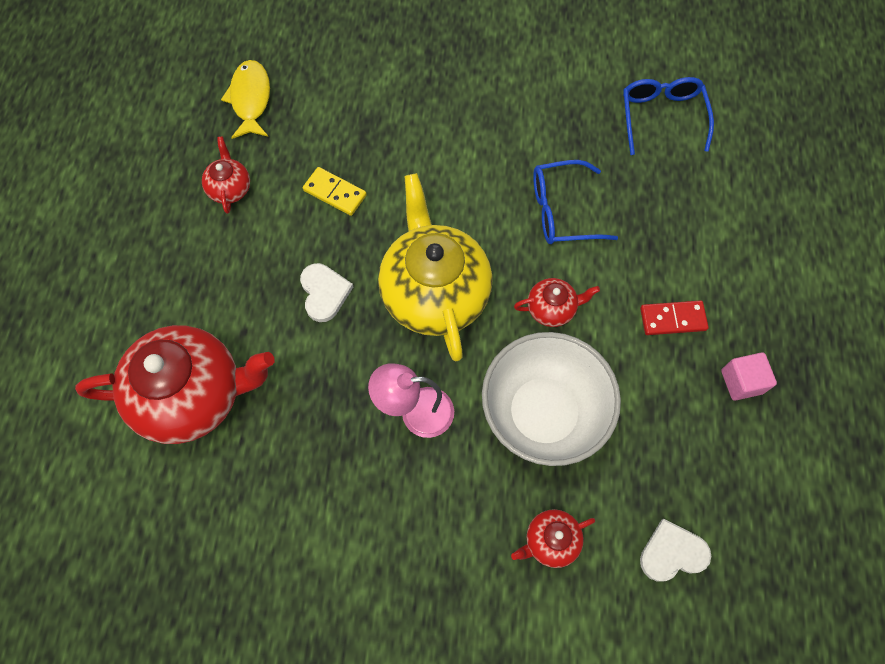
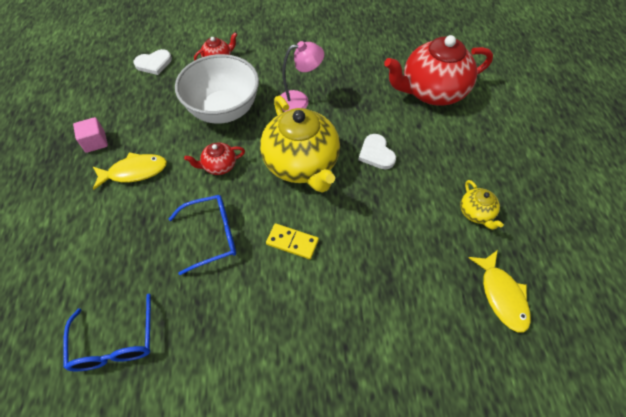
camera: 170 degrees right, 10 degrees down
(230, 188) = (476, 213): red teapot -> yellow teapot
(335, 193) = (394, 222): yellow domino -> yellow domino (292, 242)
(672, 319) = (134, 172): red domino -> yellow fish

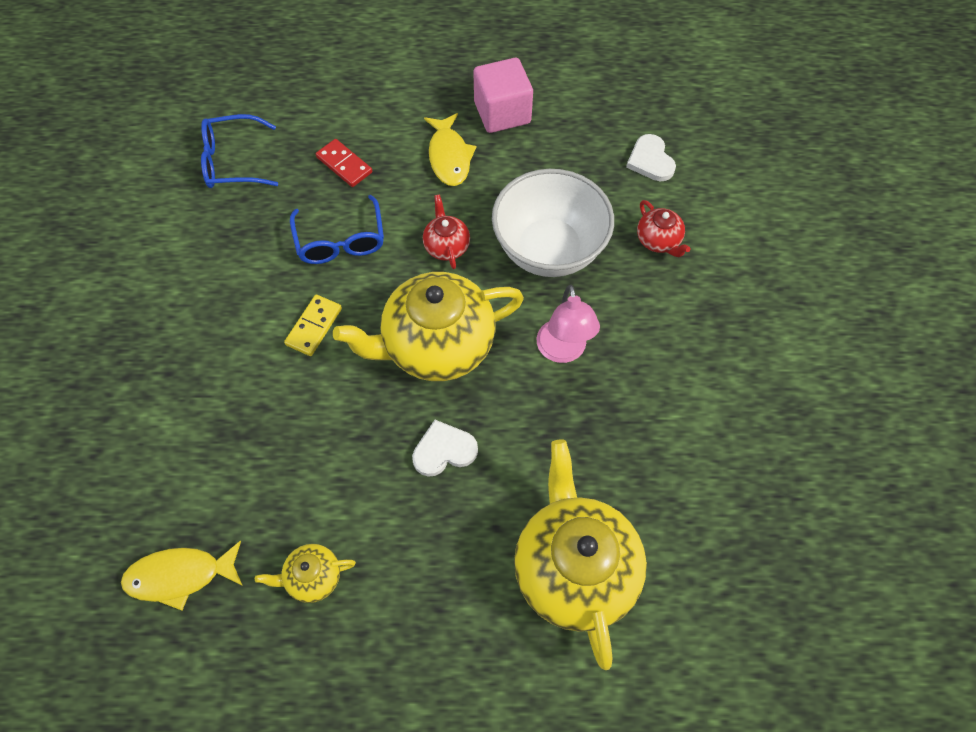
camera: 95 degrees right, 5 degrees up
(95, 142) = (502, 113): pink cube -> pink cube, size x1.63
(132, 244) = (344, 165): none -> red domino
(432, 92) = (574, 568): red teapot -> yellow teapot

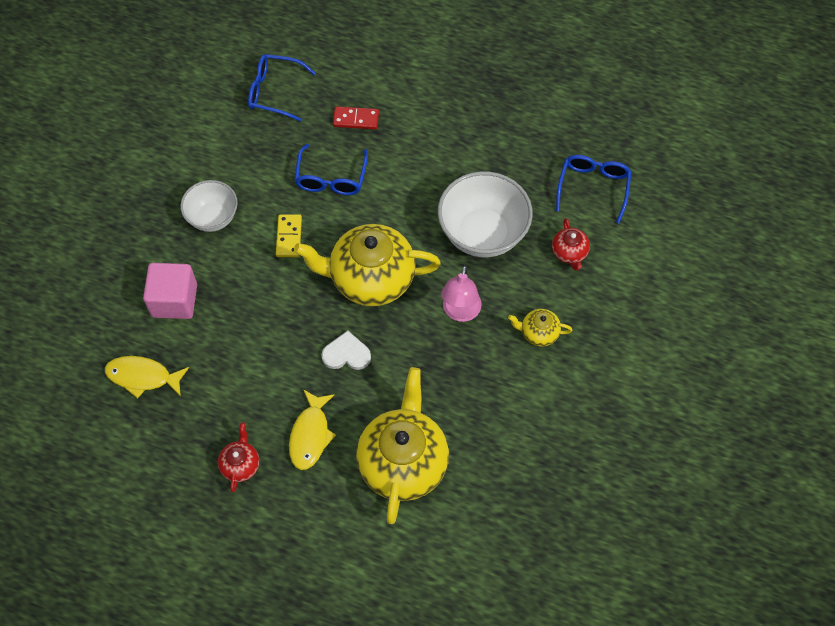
camera: 20 degrees right, 0 degrees up
(206, 333) = (213, 217): none -> white bowl
(312, 577) = (227, 407): yellow teapot -> yellow teapot (538, 333)
(314, 327) = (289, 237): yellow domino -> yellow domino turned 45 degrees counterclockwise
(344, 165) = (356, 119): red domino -> red domino turned 60 degrees counterclockwise
(446, 246) = (407, 207): red teapot -> red teapot (240, 465)
(449, 157) = (437, 137): yellow fish -> yellow fish (310, 435)
(502, 113) = (493, 113): pink cube -> pink cube (174, 300)
(650, 160) = (593, 187): white heart -> blue glasses

